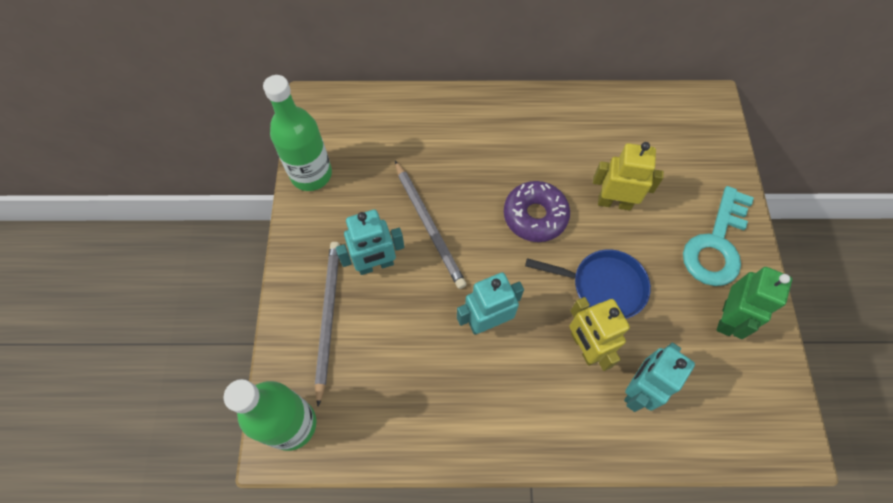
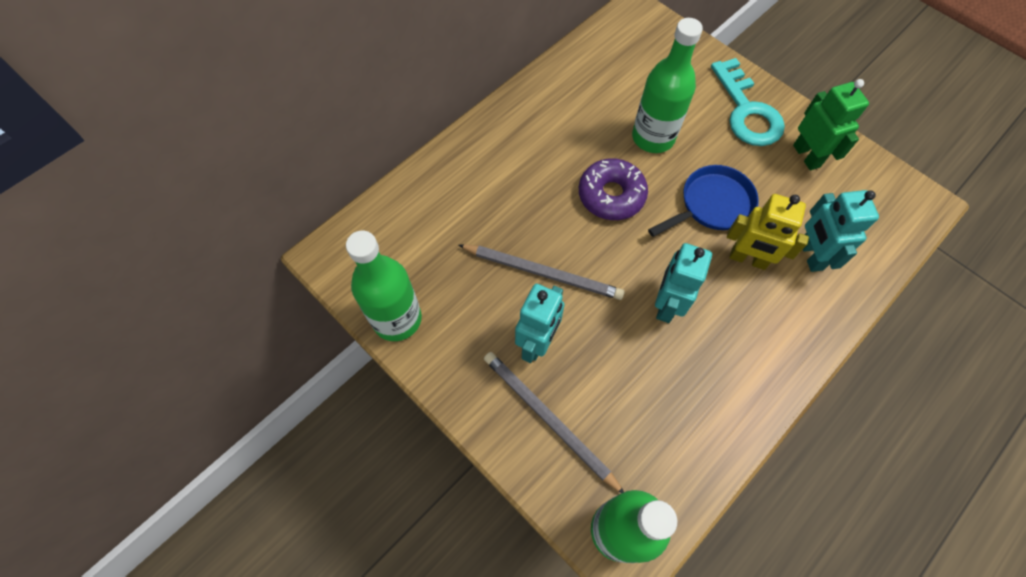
camera: 45 degrees left, 0 degrees up
(614, 202) = (653, 137): yellow robot -> green bottle

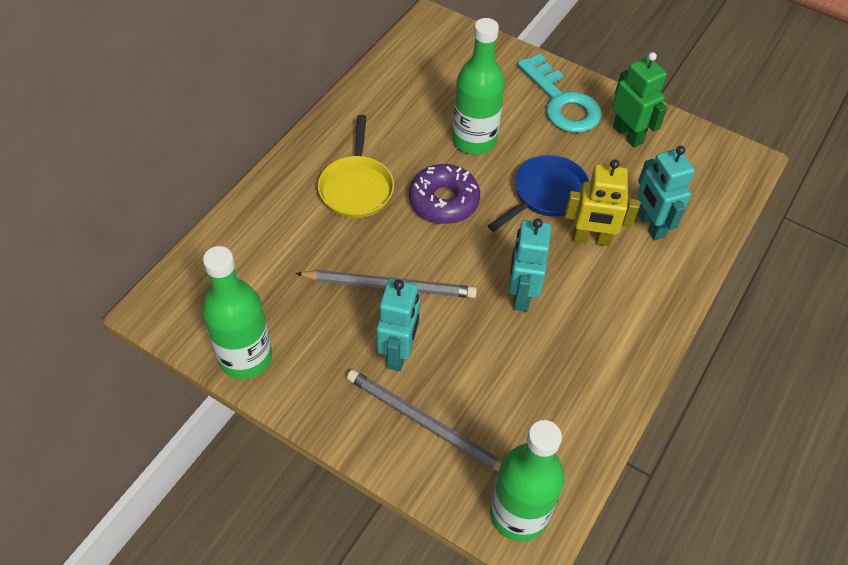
camera: 15 degrees left, 10 degrees down
(532, 167) = (356, 187): none -> yellow pan

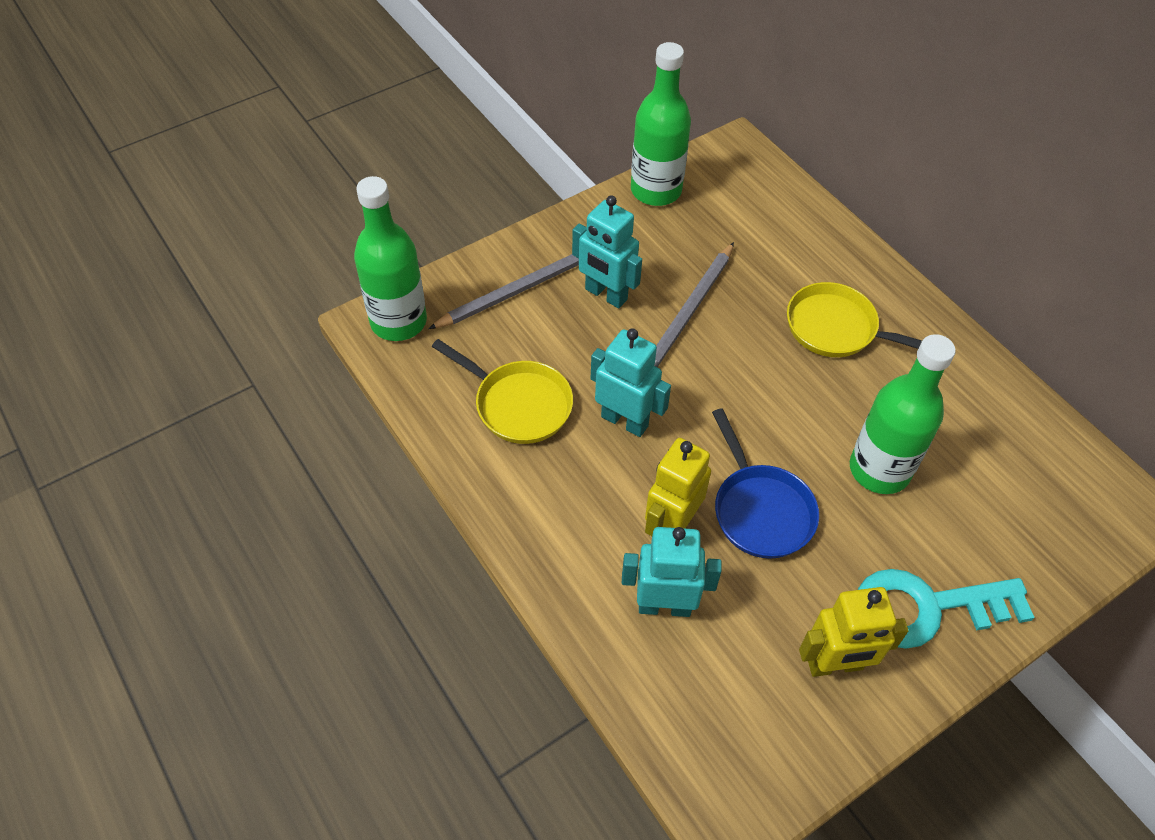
camera: 115 degrees right, 0 degrees up
(444, 201) = (787, 401): purple donut -> none
(549, 373) = (518, 404): none -> yellow pan
(628, 135) = (835, 665): green robot -> yellow robot

